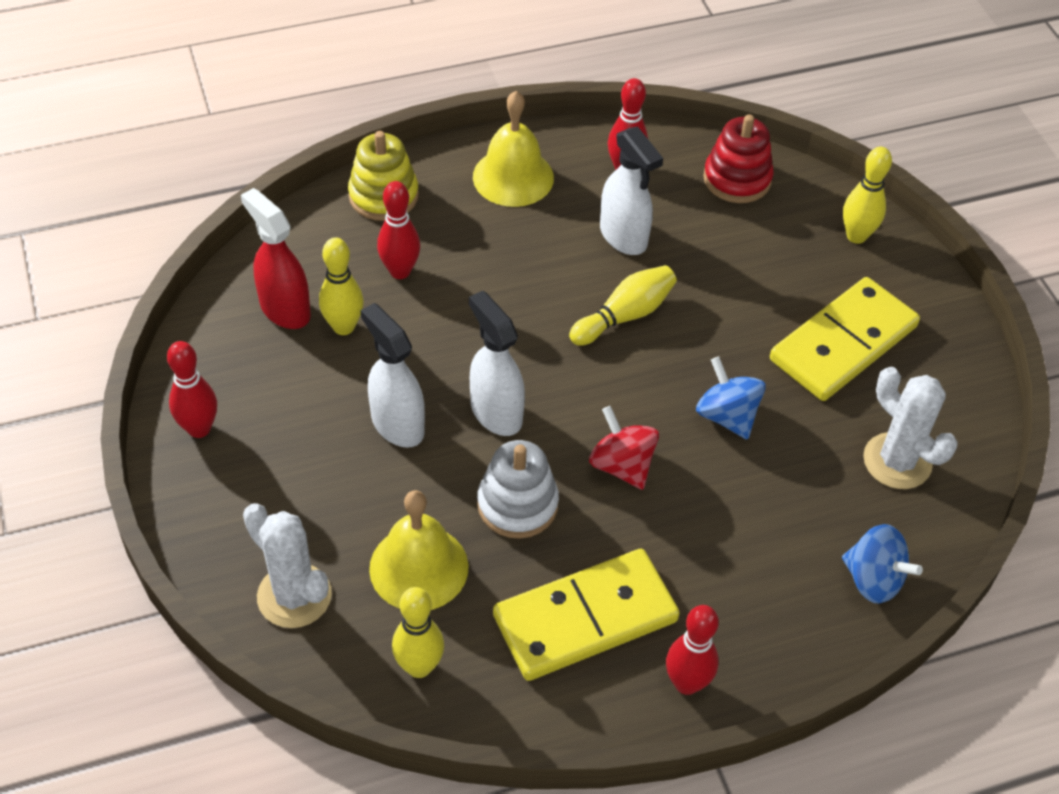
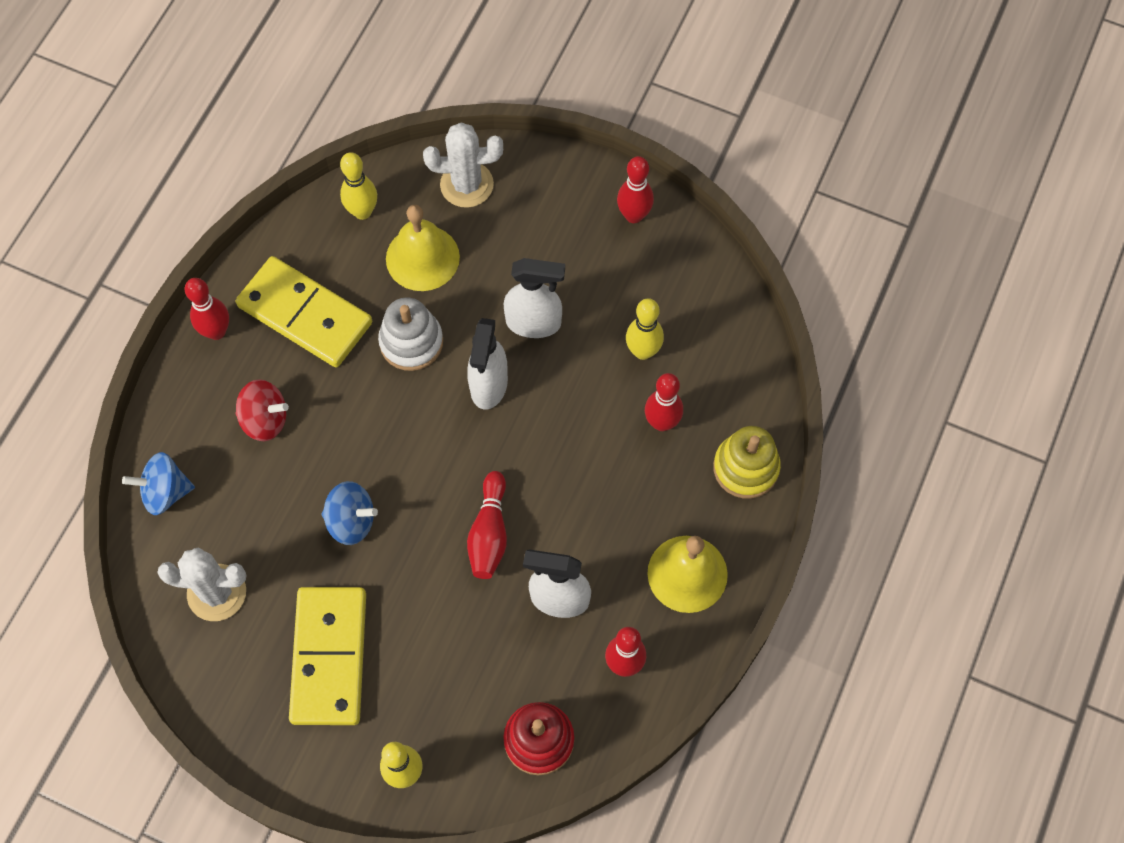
camera: 135 degrees right, 15 degrees up
(284, 309) = (691, 328): red spray bottle -> none
(495, 412) = (489, 385): white spray bottle -> white spray bottle turned 90 degrees clockwise
(585, 618) = (305, 315): yellow domino -> yellow domino turned 75 degrees counterclockwise
(622, 465) = (379, 424): red spinning top -> red spinning top (265, 419)
(624, 315) = (489, 533): yellow bowling pin -> red bowling pin

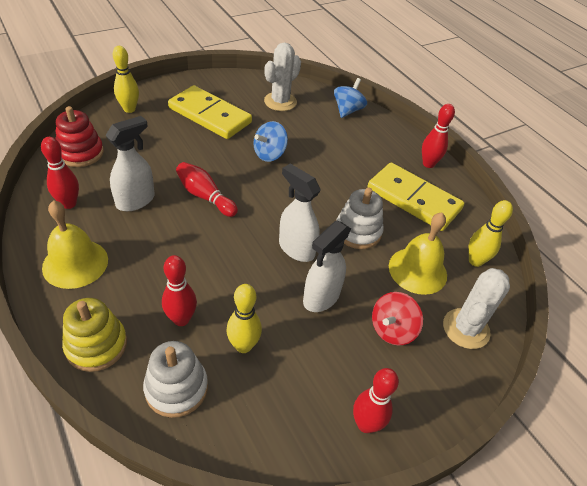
camera: 120 degrees right, 20 degrees down
(265, 419) = (358, 155): red spinning top -> red spinning top (392, 330)
(305, 315) = (413, 199): yellow domino -> yellow domino turned 60 degrees clockwise
(725, 372) = (176, 388): none -> white stacking toy

